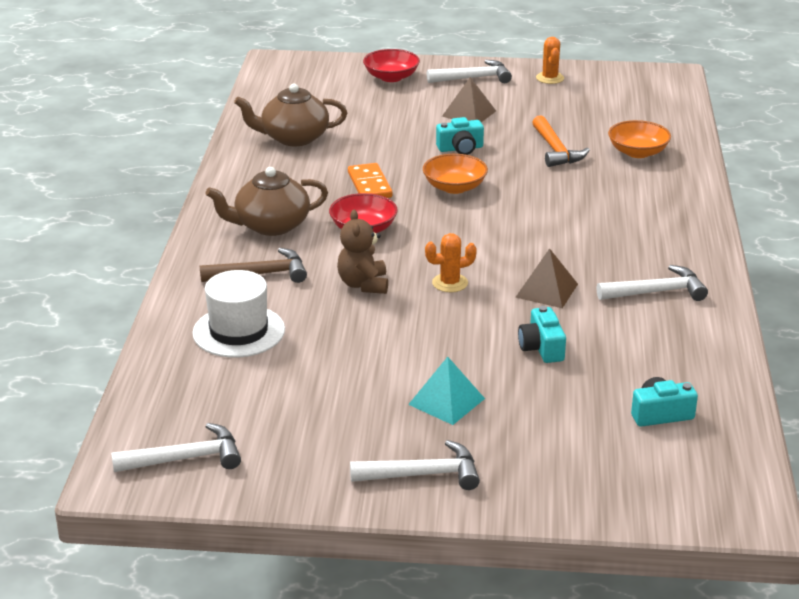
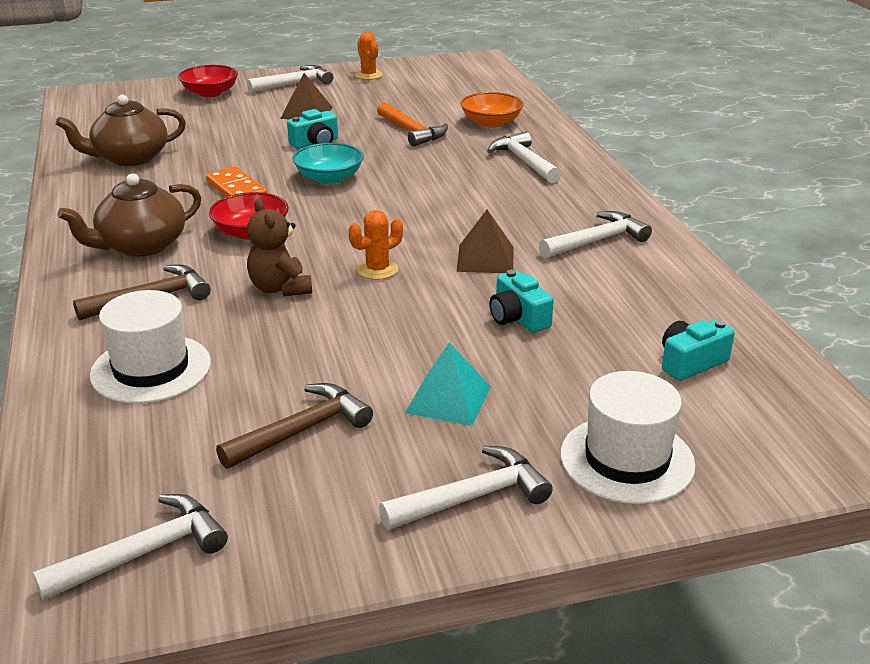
camera: 20 degrees left, 0 degrees up
(326, 401) = (302, 431): none -> brown hammer
(454, 187) = (329, 178): orange bowl -> turquoise bowl
(554, 475) = (627, 459): none -> white hat
(643, 200) = (524, 161): none -> white hammer

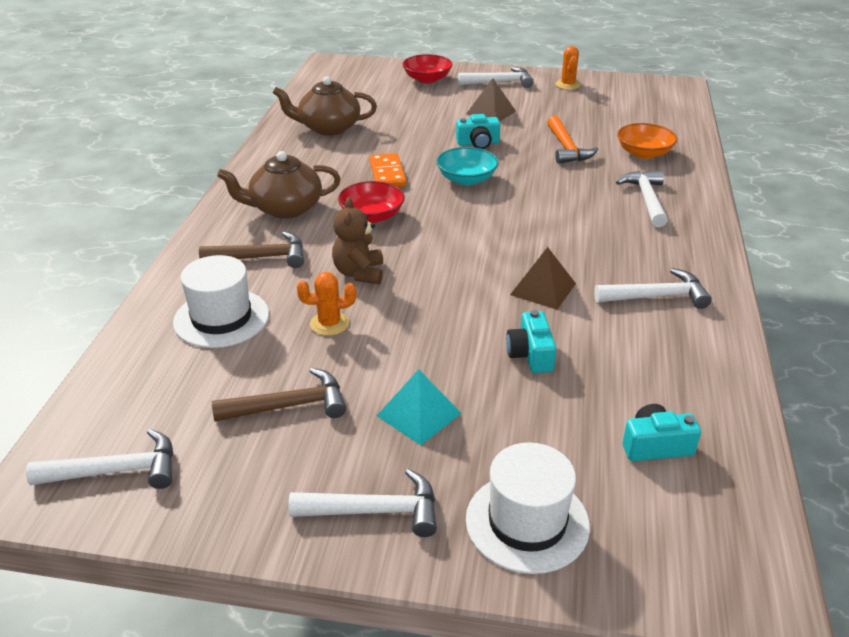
camera: 25 degrees right, 5 degrees up
(377, 270) = (446, 276): orange cactus -> orange cactus (329, 324)

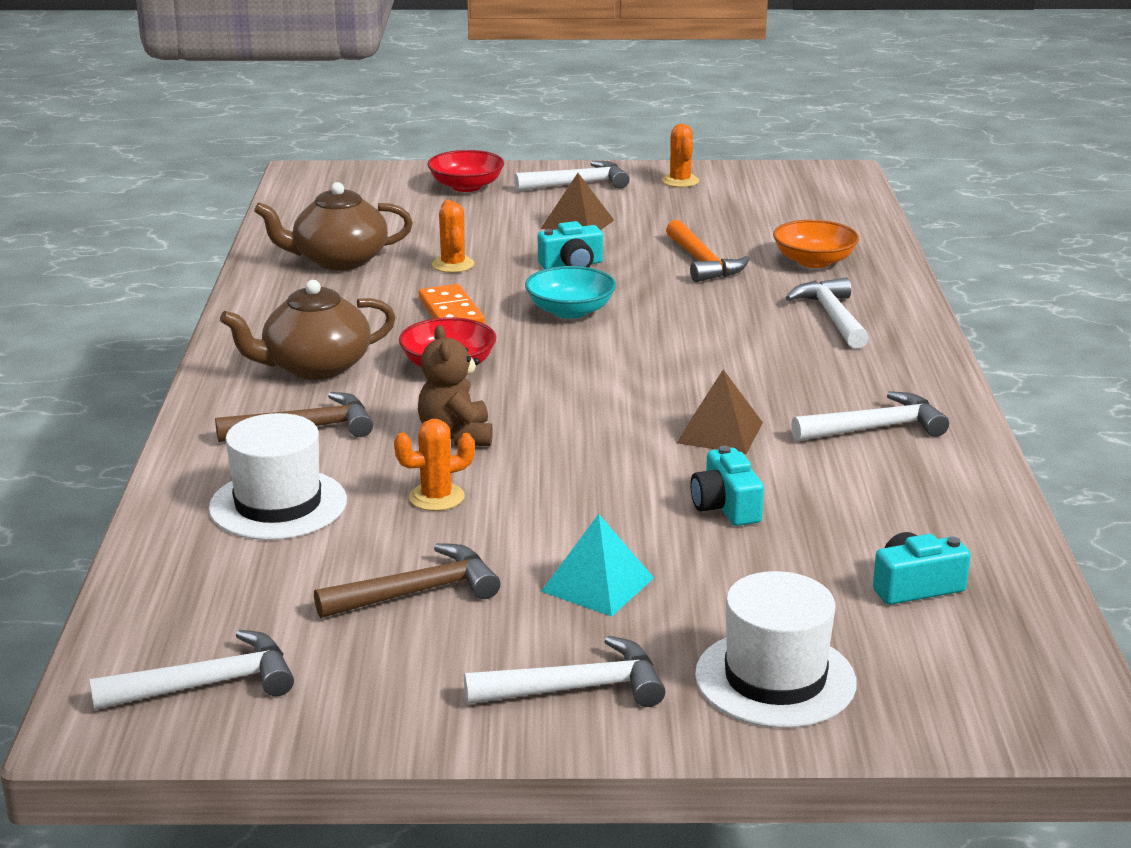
camera: 10 degrees left, 10 degrees down
(400, 137) = (453, 265): none -> orange cactus

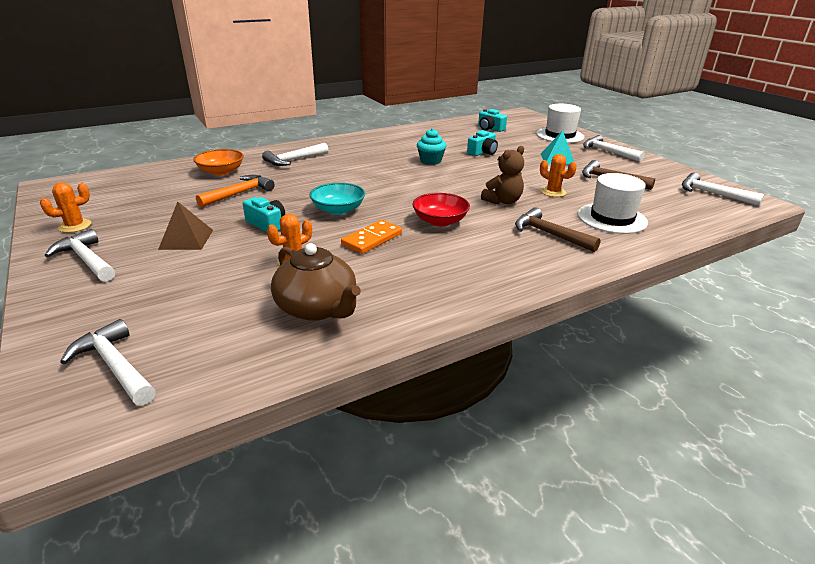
camera: 120 degrees left, 5 degrees up
(315, 367) = (487, 255): brown teapot -> none
(466, 186) = (99, 307): red bowl -> none
(720, 432) = (430, 161): brown pyramid -> turquoise cupcake
(875, 428) = (395, 142): white hammer -> white hammer (116, 366)

